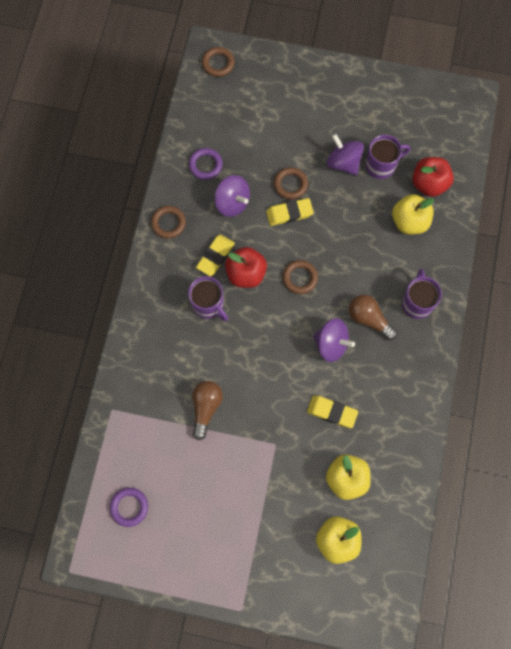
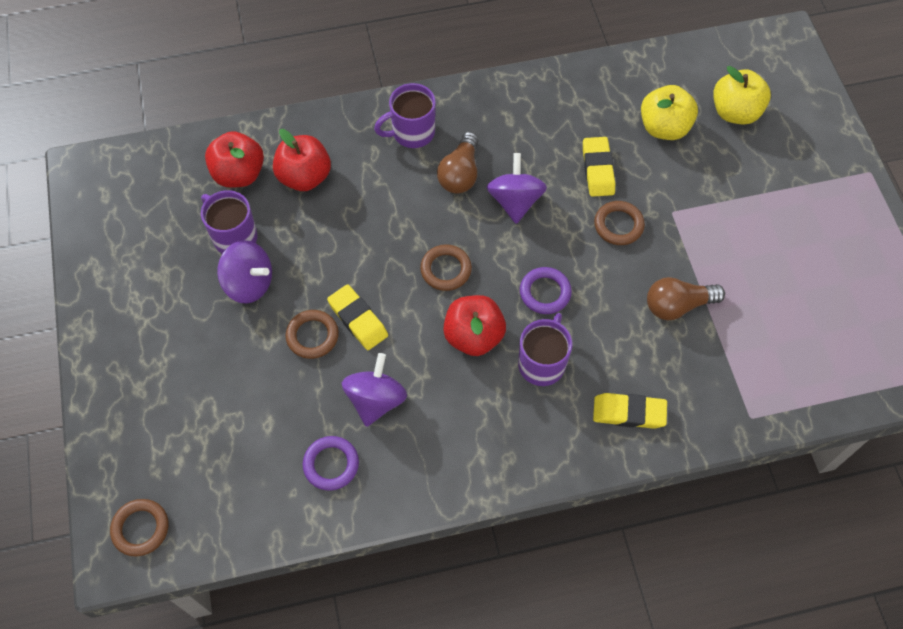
camera: 115 degrees left, 10 degrees down
(129, 507) = (850, 337): purple ring -> purple ring (545, 292)
(168, 223) = (449, 473): brown ring -> brown ring (618, 225)
(215, 256) = (468, 386): yellow eraser -> yellow eraser (629, 413)
(343, 163) = (249, 283): purple spinning top -> purple spinning top turned 90 degrees counterclockwise
(409, 222) = (304, 177): yellow apple -> red apple

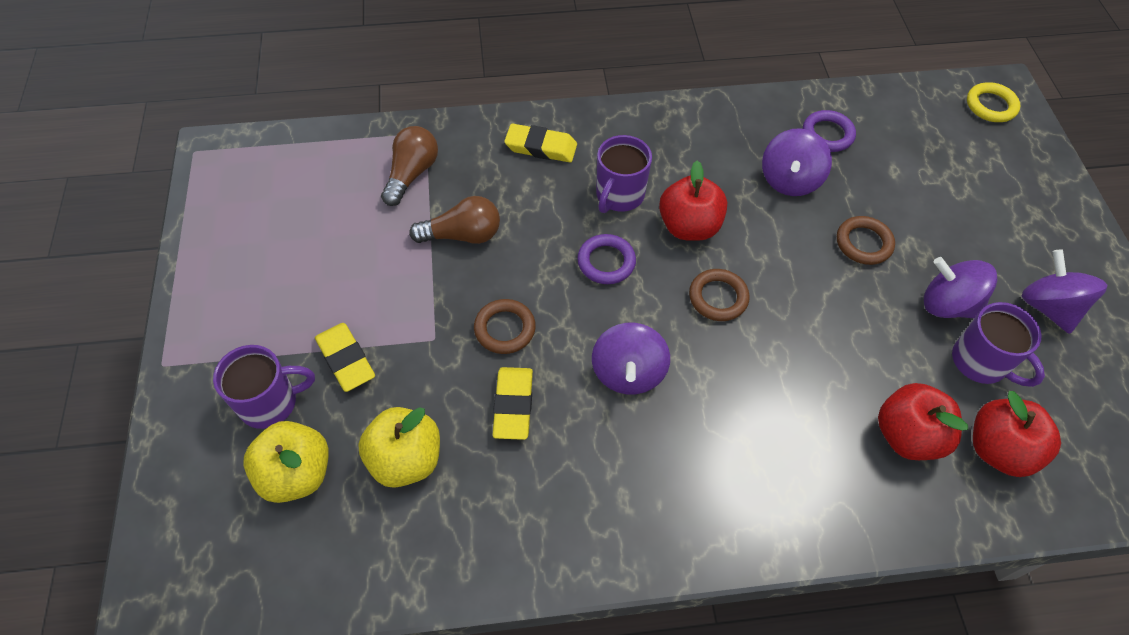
camera: 175 degrees left, 5 degrees down
(141, 528) = (991, 106): brown ring -> yellow ring
(162, 290) = (1048, 307): none -> purple spinning top
(358, 319) = (815, 254): yellow eraser -> yellow eraser (346, 359)
(412, 133) = (764, 490): purple mug -> purple mug (270, 402)
(460, 173) = (697, 418): brown light bulb -> brown light bulb (411, 174)

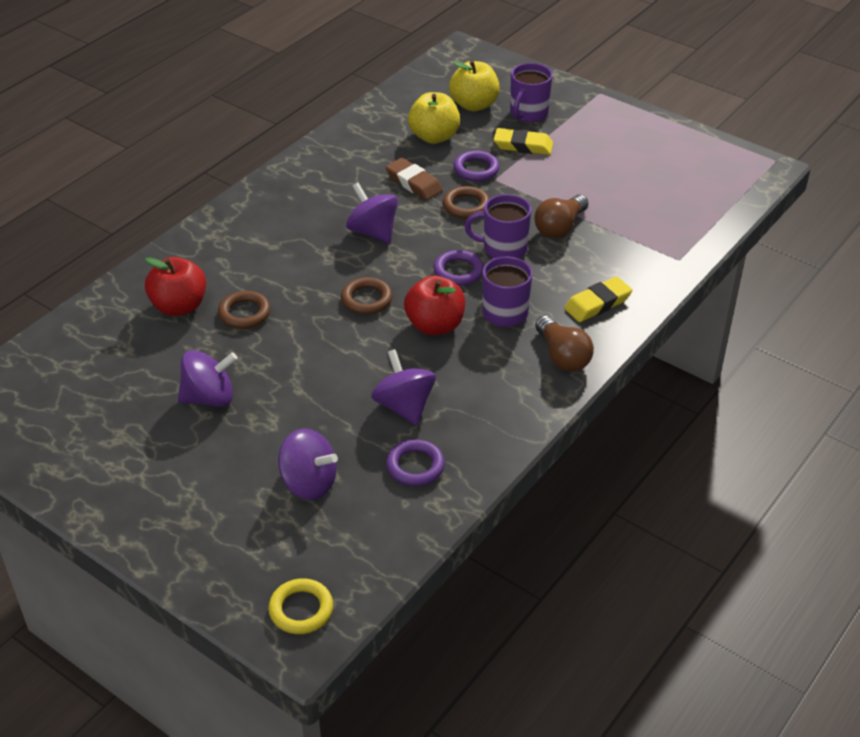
camera: 135 degrees right, 15 degrees down
(411, 174) = (643, 234): brown light bulb -> brown light bulb (562, 356)
(432, 368) = (476, 169): none -> purple ring
(513, 405) = (414, 183): yellow eraser -> brown eraser
(863, 243) = (305, 399): brown ring -> brown ring (244, 313)
(981, 362) = (160, 376): purple mug -> purple mug (503, 248)
(998, 449) = (116, 335): red apple -> none
(1048, 307) = (133, 446): purple spinning top -> purple spinning top (309, 483)

